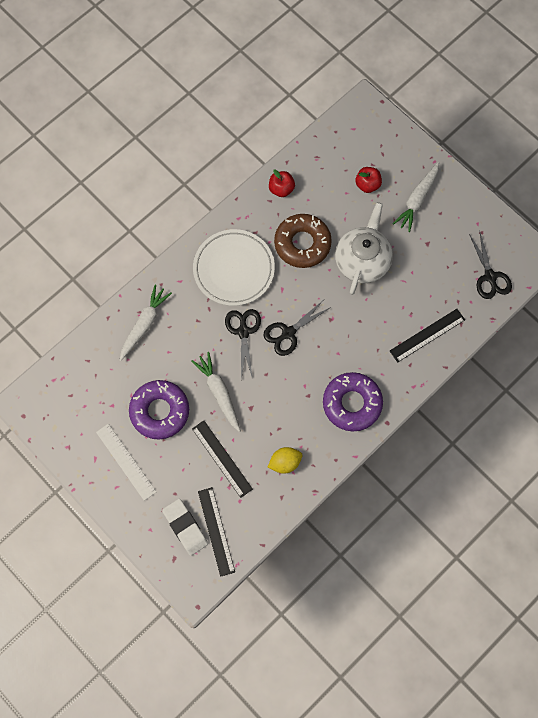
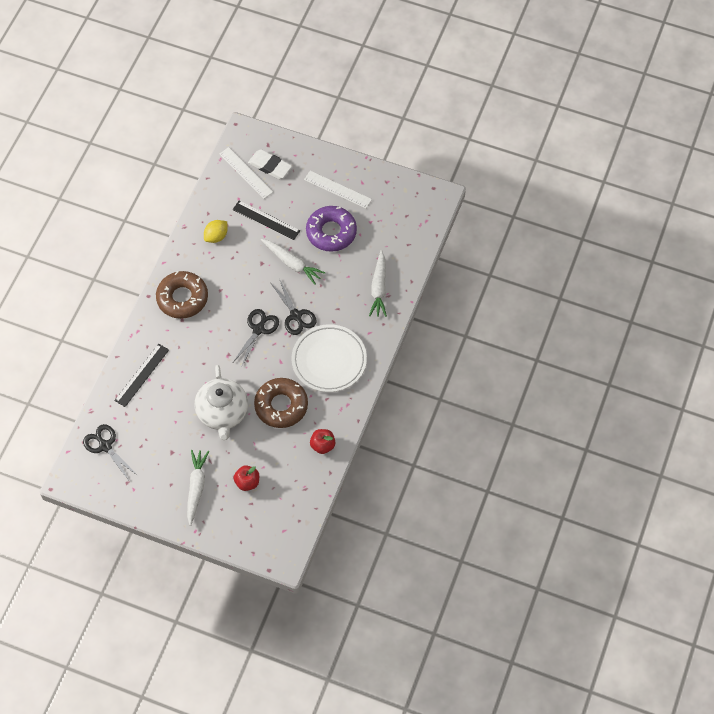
camera: 155 degrees right, 10 degrees down
(216, 531) = (246, 173): black ruler -> white ruler
(352, 403) = (182, 298): purple donut -> brown donut

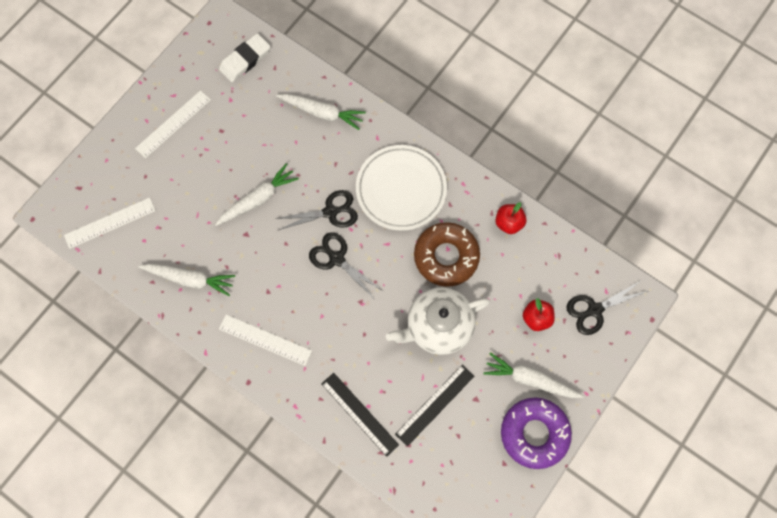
camera: 75 degrees left, 10 degrees up
(105, 446) = (447, 481): black scissors -> black scissors (594, 310)
(182, 298) = (265, 340): brown donut -> white ruler
(216, 236) = (190, 279): yellow lemon -> white carrot
(222, 413) = (438, 326): white teapot -> white teapot turned 150 degrees clockwise
(266, 220) = (187, 215): black ruler -> black ruler (434, 404)
(270, 166) = (111, 192): white eraser -> white eraser (245, 60)
(331, 232) = (230, 145): purple donut -> purple donut (534, 433)

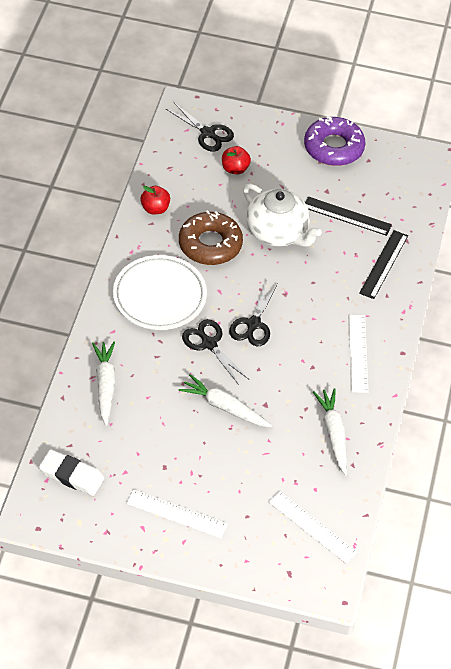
camera: 115 degrees left, 20 degrees down
(530, 379) = (290, 160): white carrot -> none

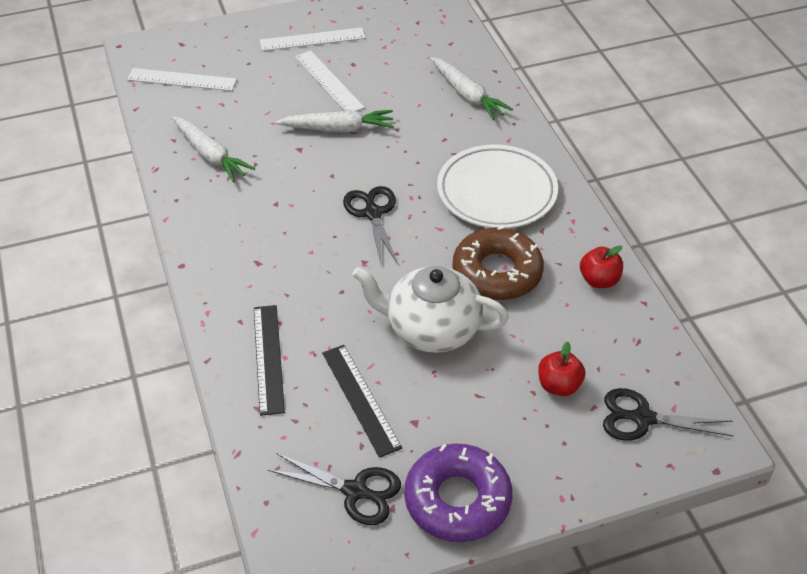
camera: 150 degrees right, 5 degrees down
(71, 475) = (426, 26): white eraser -> none
(209, 344) = (402, 173): black scissors -> black scissors (355, 491)
(347, 216) = (361, 399): black ruler -> black ruler turned 75 degrees clockwise
(358, 353) = (233, 240): white ruler -> white ruler (328, 82)

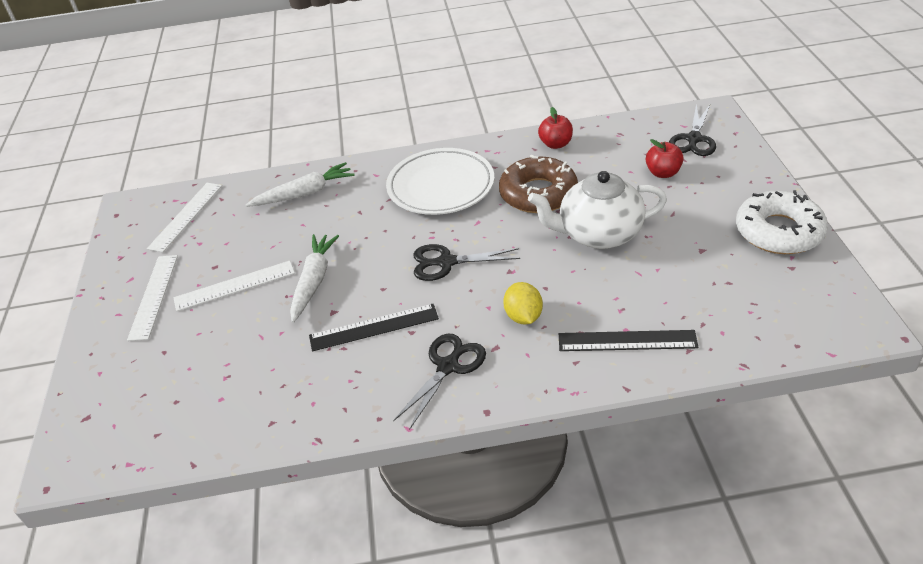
camera: 75 degrees left, 5 degrees down
(182, 80) = (160, 416): white ruler -> white ruler (186, 216)
(210, 155) = (314, 387): white carrot -> none
(299, 278) = (523, 316): none -> yellow lemon
(355, 491) = (778, 288): black scissors -> black scissors (448, 367)
(361, 399) = (677, 280): black ruler -> black ruler (374, 327)
(431, 329) = (598, 234): white teapot -> white teapot turned 60 degrees clockwise
(457, 500) = (778, 231): purple donut -> white donut

